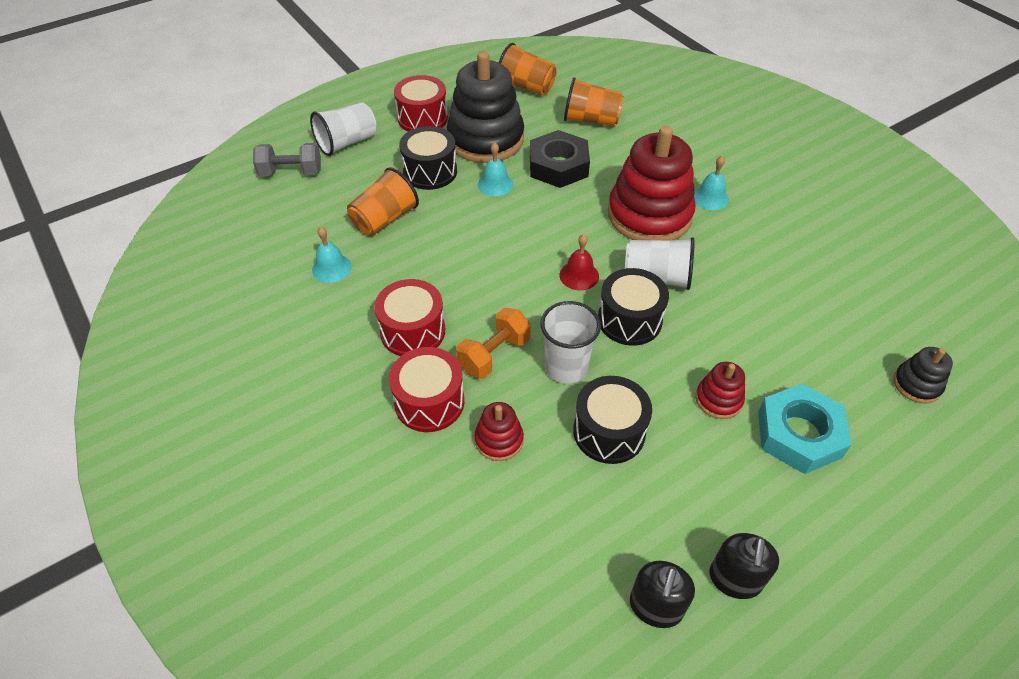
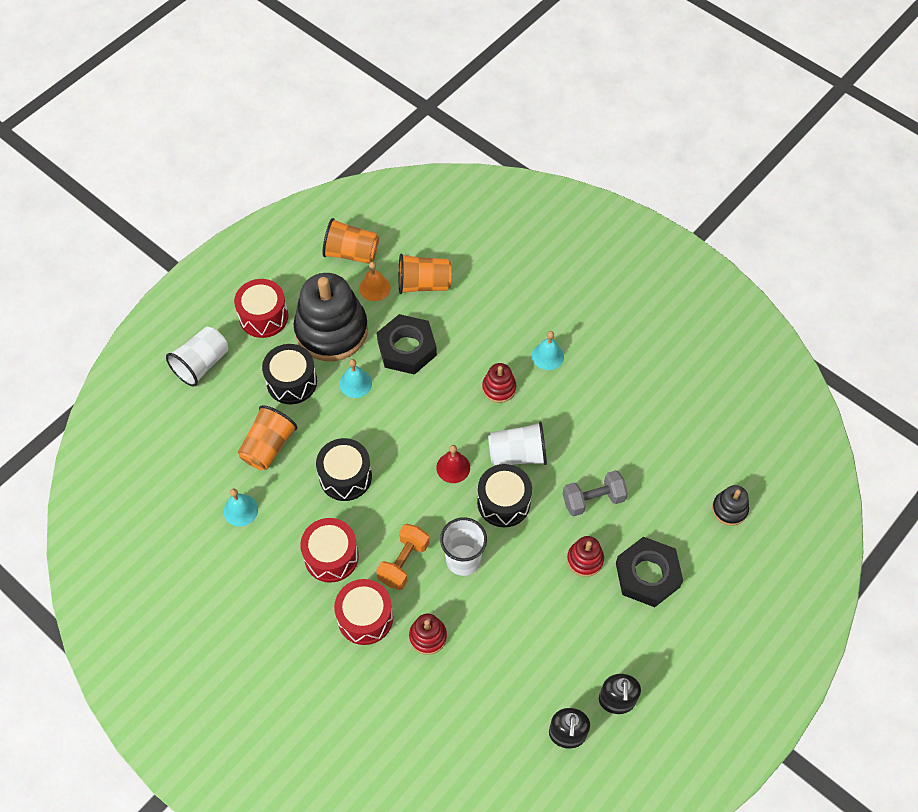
camera: 15 degrees left, 10 degrees up
(291, 172) = (162, 412): grey dumbbell -> grey dumbbell (593, 500)
(540, 115) = (374, 288): none -> orange bell
(609, 432) = (508, 608): black drum -> black drum (345, 477)
(649, 215) = (499, 388): red stacking toy -> red stacking toy, size x0.45
(799, 434) = (647, 575): turquoise nut -> black nut

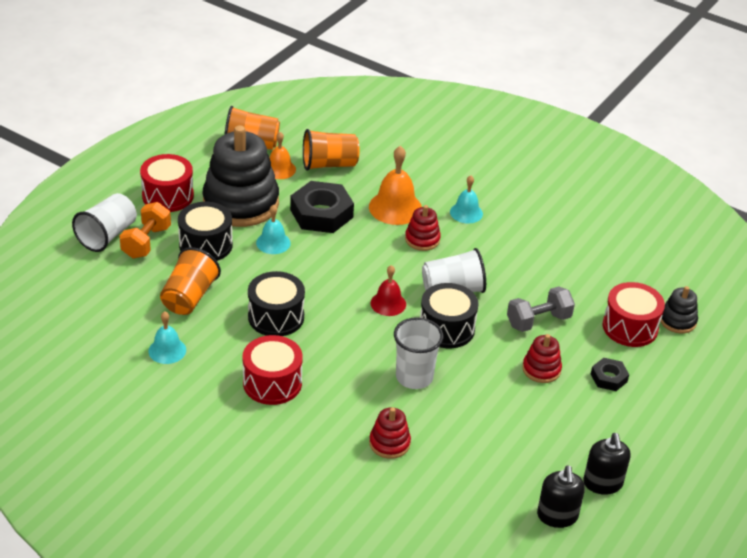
camera: 10 degrees left, 20 degrees down
(365, 617) = (318, 432): red drum -> red drum (630, 327)
(403, 562) = (351, 383): orange dumbbell -> orange dumbbell (146, 242)
(479, 345) = (395, 207): none -> orange bell
(647, 575) = (608, 378): black nut -> black nut, size x0.52

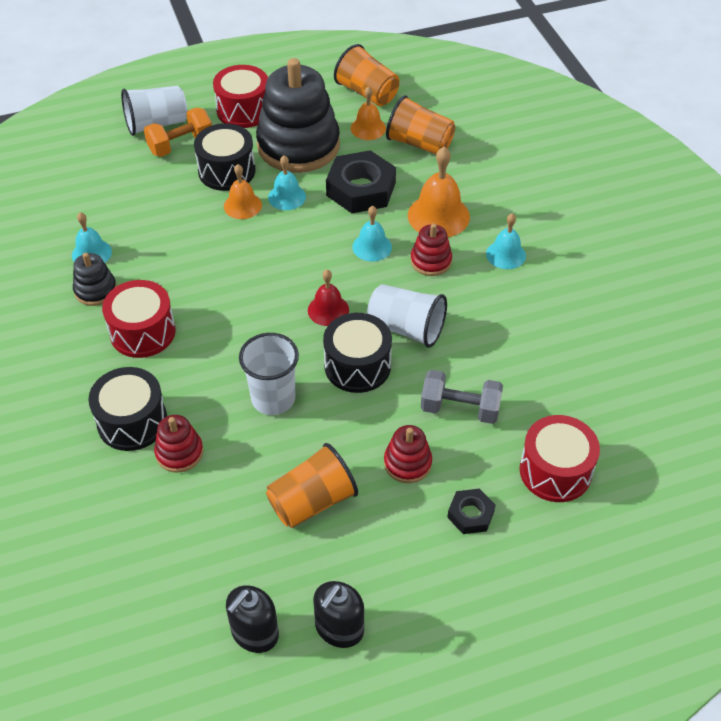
camera: 40 degrees right, 10 degrees up
(189, 297) = (161, 213): orange cup -> orange cup (312, 501)
(246, 263) = (242, 205): none -> orange bell
(276, 317) = (213, 270): black drum -> black drum (132, 421)
(372, 248) = (372, 247): none -> turquoise bell
(677, 321) = (620, 494): black stacking toy -> black stacking toy (95, 290)

